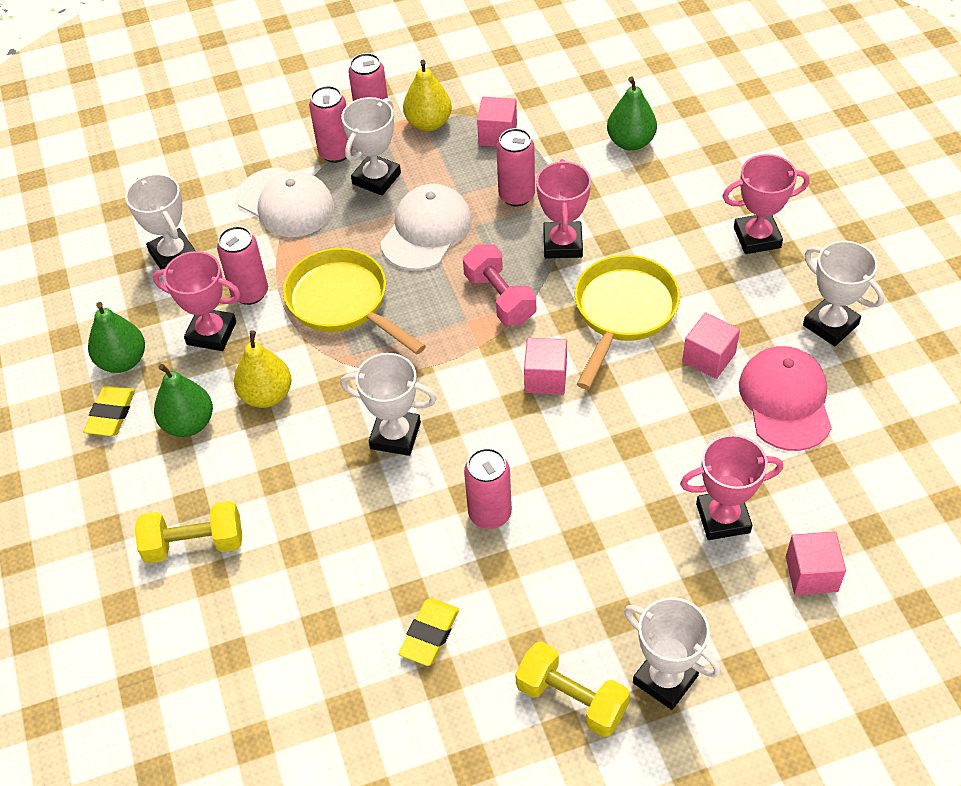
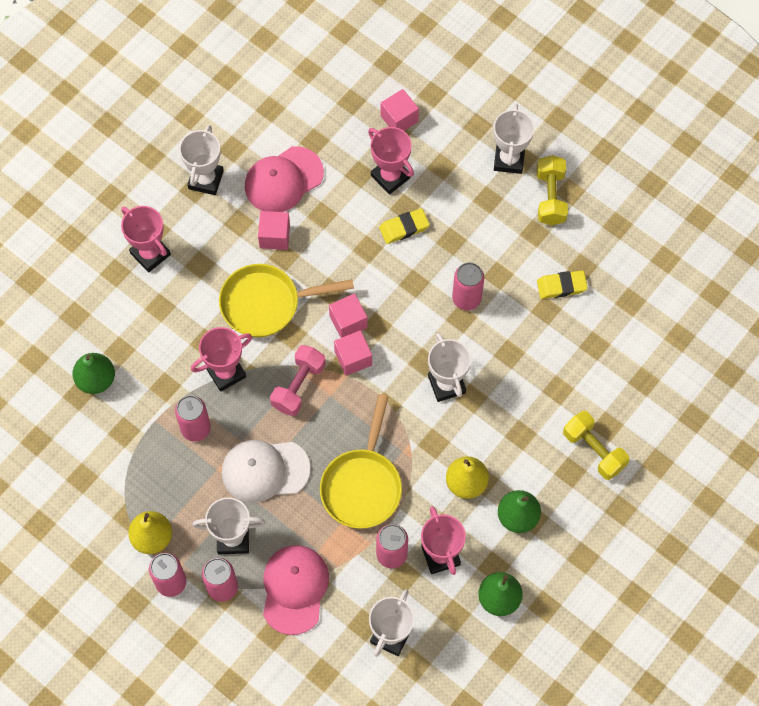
camera: 125 degrees left, 15 degrees up
(111, 414) = (542, 572): yellow eraser -> yellow eraser (404, 228)
(286, 203) = (294, 589): white cap -> pink cap
(497, 135) = (138, 478): pink cube -> pink cube (353, 358)

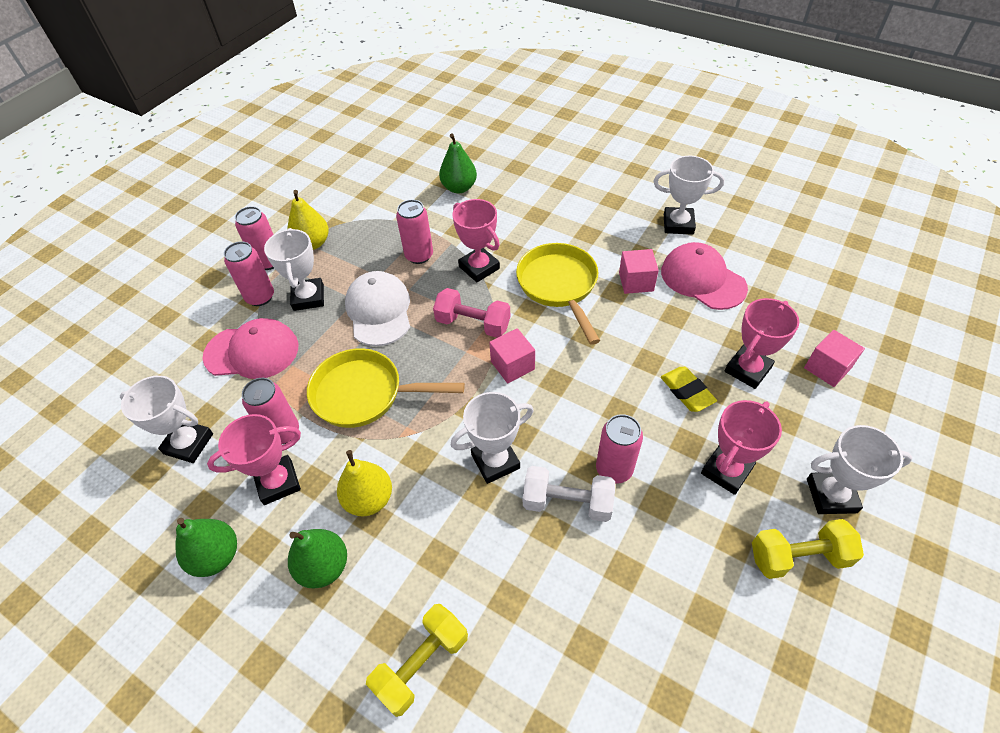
camera: 85 degrees right, 15 degrees down
(150, 254) = (588, 201): pink trophy -> pink trophy (726, 471)
(348, 322) = (555, 355): pink cube -> none
(490, 337) = (567, 503): none -> white dumbbell
(561, 286) = (665, 588): yellow eraser -> none

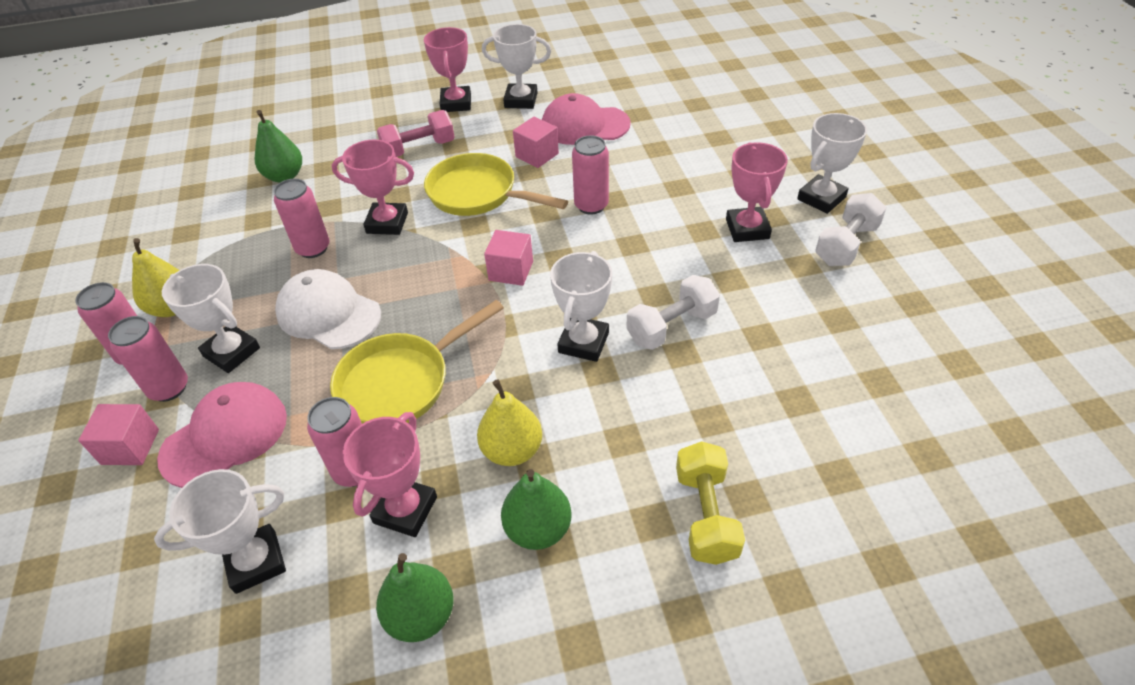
camera: 45 degrees left, 5 degrees down
(473, 324) = (436, 265): pink dumbbell -> pink dumbbell (419, 149)
(614, 469) = (676, 282): pink can -> pink can (591, 205)
(678, 224) = (521, 100): white trophy -> white trophy turned 45 degrees clockwise
(687, 391) = (663, 200): yellow eraser -> none
(747, 369) = (685, 161): pink trophy -> pink trophy (456, 103)
(798, 556) = (846, 245): yellow dumbbell -> white dumbbell
(827, 368) = (731, 129): pink cube -> pink cube (130, 447)

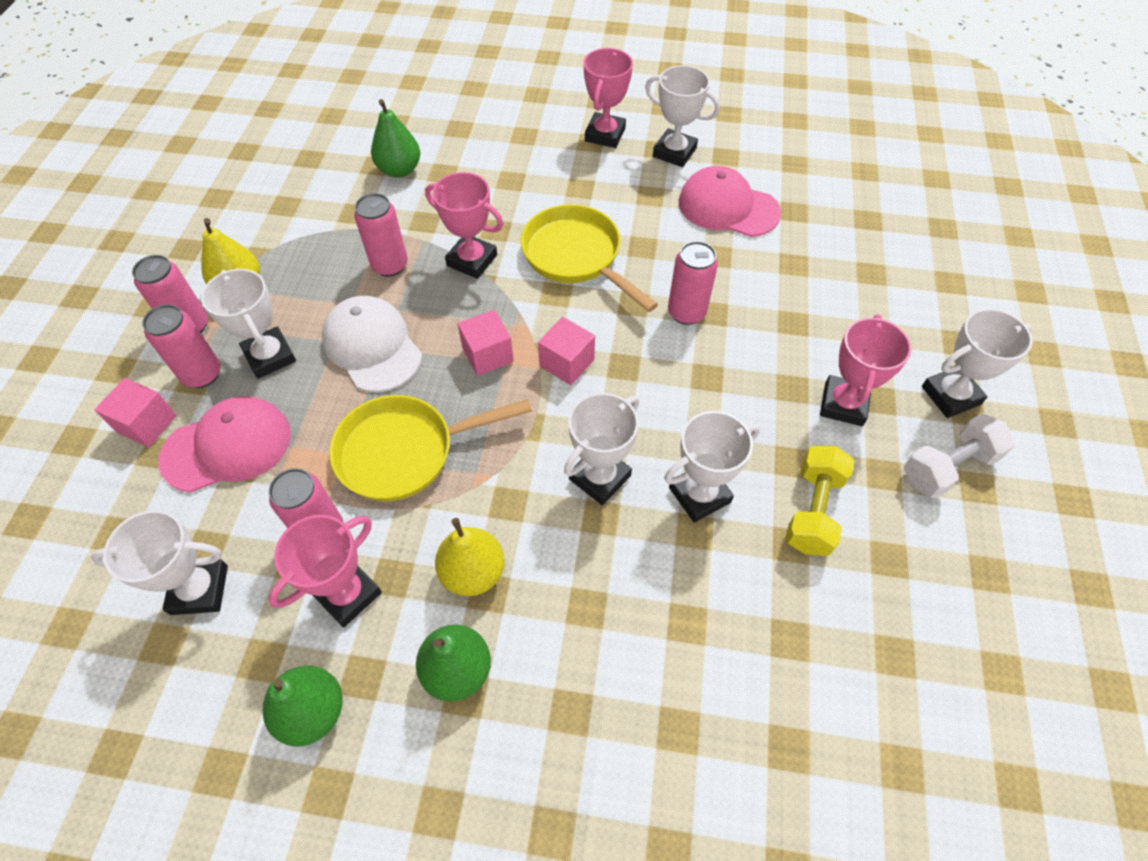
camera: 20 degrees right, 10 degrees up
(419, 149) = (542, 180): pink dumbbell -> none
(537, 155) = (659, 229): pink cube -> pink cube (487, 355)
(671, 327) = (699, 495): white dumbbell -> white trophy
(705, 515) = (626, 730): yellow dumbbell -> yellow dumbbell (812, 510)

